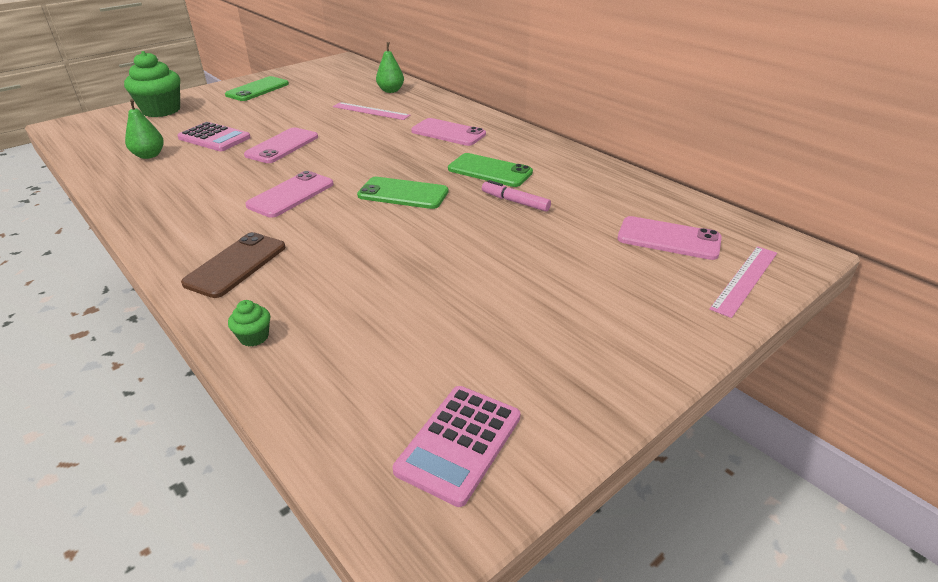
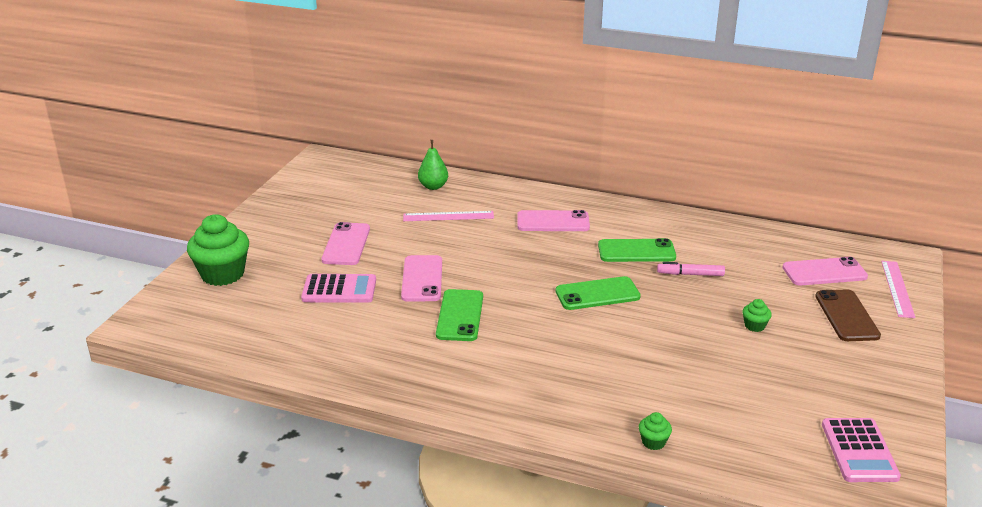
camera: 30 degrees left, 5 degrees down
(149, 155) = (304, 328): green pear -> none
(236, 265) = (557, 398): brown phone -> brown phone (846, 316)
(257, 89) = (288, 220): green phone -> green phone (460, 315)
(291, 195) = (506, 324): pink phone -> pink phone (346, 244)
(518, 265) = (754, 326): none -> green cupcake

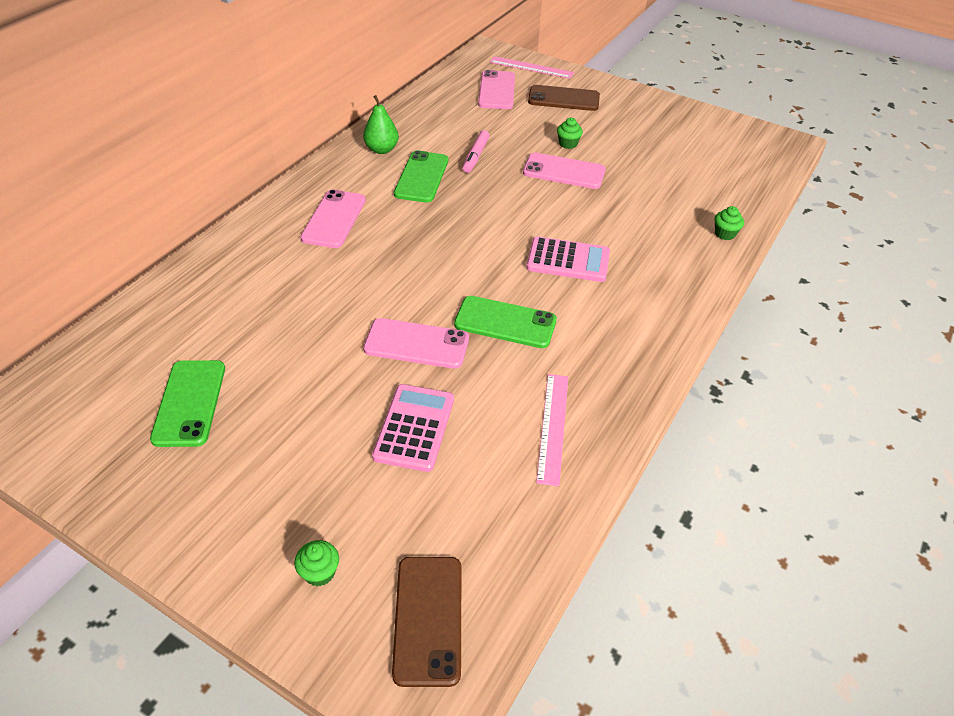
camera: 80 degrees left, 15 degrees up
(190, 315) = (428, 619): none -> brown phone
(222, 274) = (319, 572): green cupcake -> green cupcake, size x0.44
(346, 244) = (298, 410): pink phone -> pink phone (564, 171)
(433, 186) = (184, 303): green pear -> green pear (381, 149)
(448, 216) = (274, 300): pink ruler -> pink ruler (553, 427)
(597, 294) = (492, 218): green phone -> green phone (189, 403)
(859, 451) = (733, 141): pink calculator -> pink calculator (568, 260)

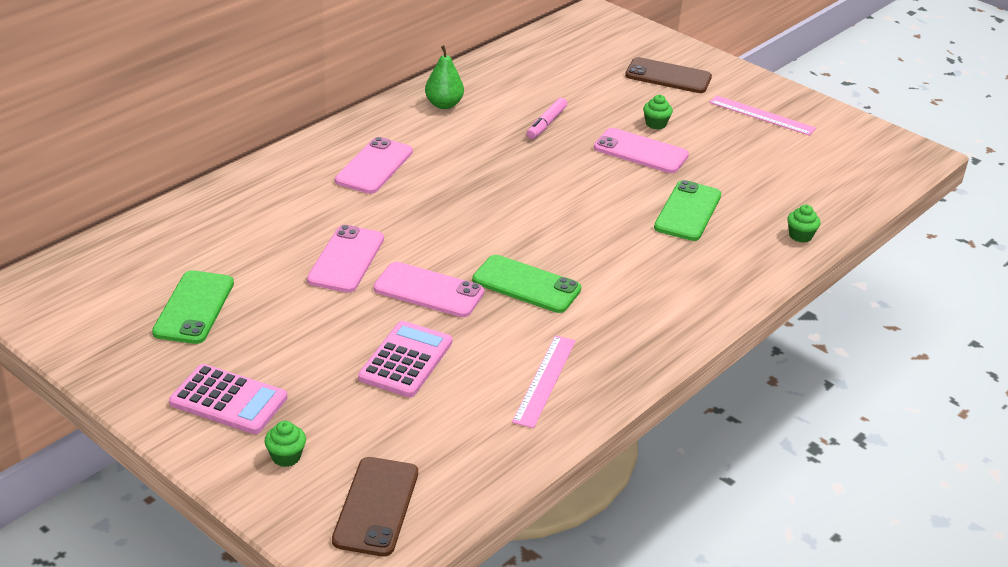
camera: 10 degrees right, 10 degrees down
(421, 177) = (480, 137): green phone -> green phone (688, 211)
(497, 90) = (593, 59): pink phone -> pink phone (346, 259)
(531, 67) = (642, 38): pink ruler -> pink ruler (762, 115)
(568, 260) = (613, 238): pink calculator -> pink calculator (228, 400)

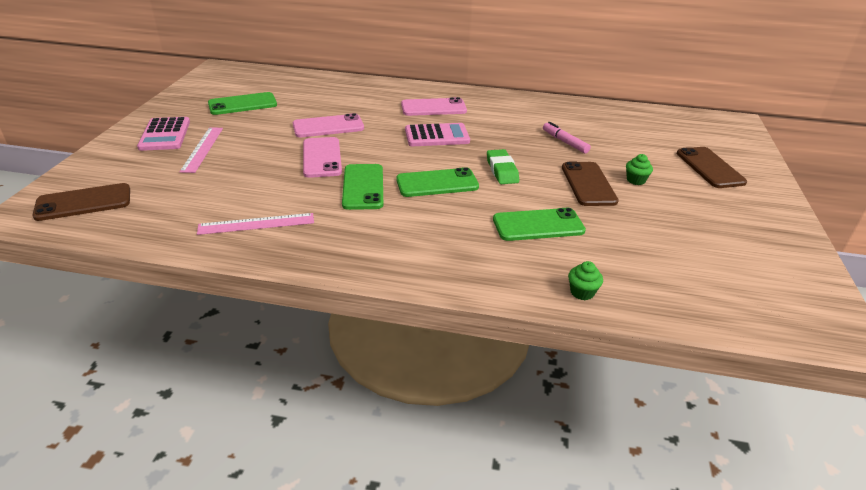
camera: 60 degrees right, 0 degrees up
(286, 457) = (121, 163): green cupcake -> none
(405, 360) = (241, 171): pink calculator -> pink calculator (437, 136)
(444, 104) = (531, 107): green pear -> none
(546, 124) = (565, 142): pink marker -> pink marker turned 60 degrees clockwise
(561, 235) = (437, 183): none -> green phone
(570, 186) = (502, 170): none -> green eraser
(640, 151) = (588, 184): pink phone -> brown phone
(762, 115) = (735, 223): pink ruler -> pink ruler (202, 149)

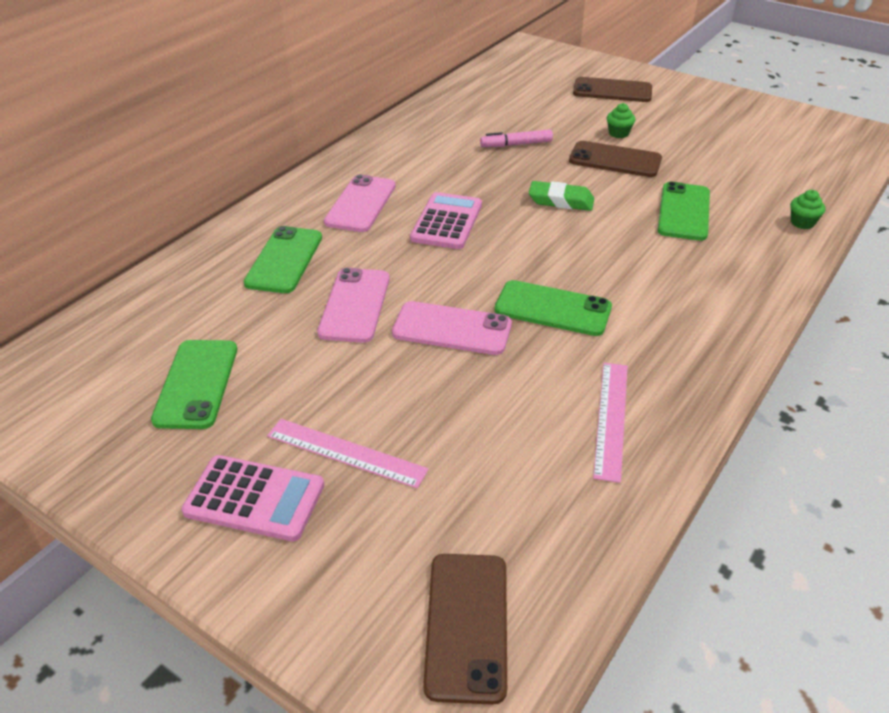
camera: 65 degrees left, 5 degrees up
(437, 183) = (569, 251): green phone -> green phone (284, 260)

